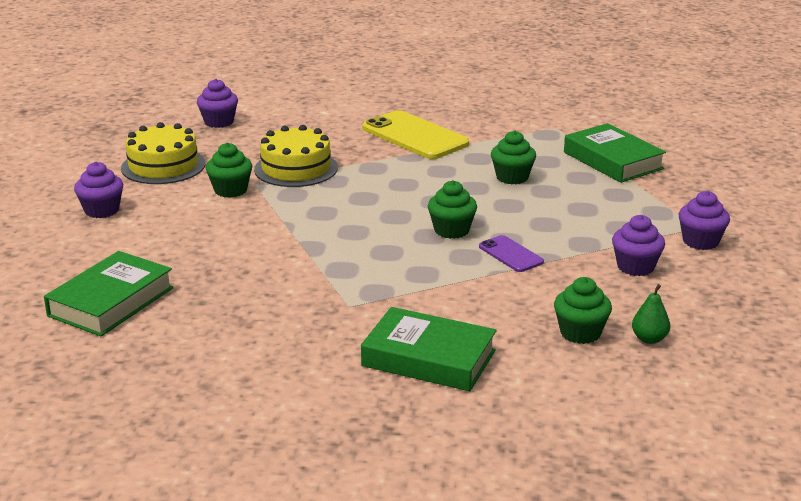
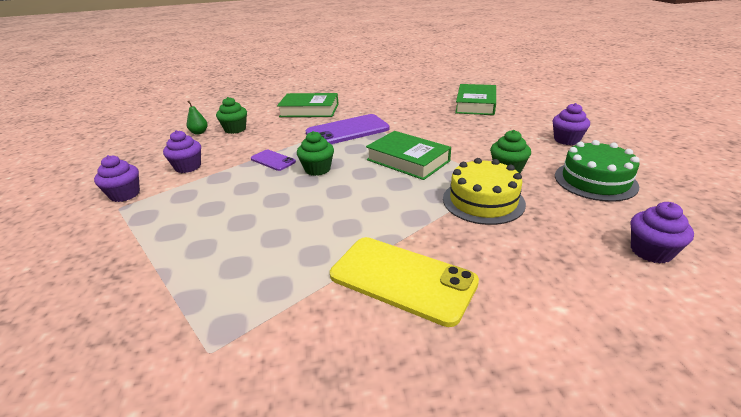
camera: 165 degrees right, 5 degrees up
(163, 166) = (595, 180): yellow cake -> green cake
(380, 287) = (347, 131): none -> purple phone
(512, 177) = (274, 232): green cupcake -> none
(613, 160) = (152, 285): green book -> green book (408, 160)

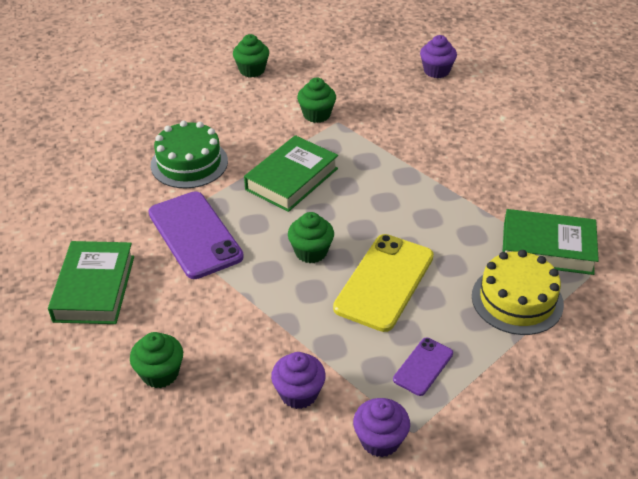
camera: 95 degrees left, 10 degrees up
(199, 132) = (164, 425): green pear -> none
(273, 160) = (284, 299): purple phone -> purple phone (423, 366)
(402, 279) = (491, 183): yellow phone -> yellow phone (384, 282)
(475, 104) = (127, 117): green book -> green book (547, 248)
(483, 201) = (376, 135): yellow cake -> yellow cake (517, 300)
(566, 140) = (252, 70): purple cupcake -> green cupcake
(595, 180) = (338, 72): green cake -> green cake (189, 163)

